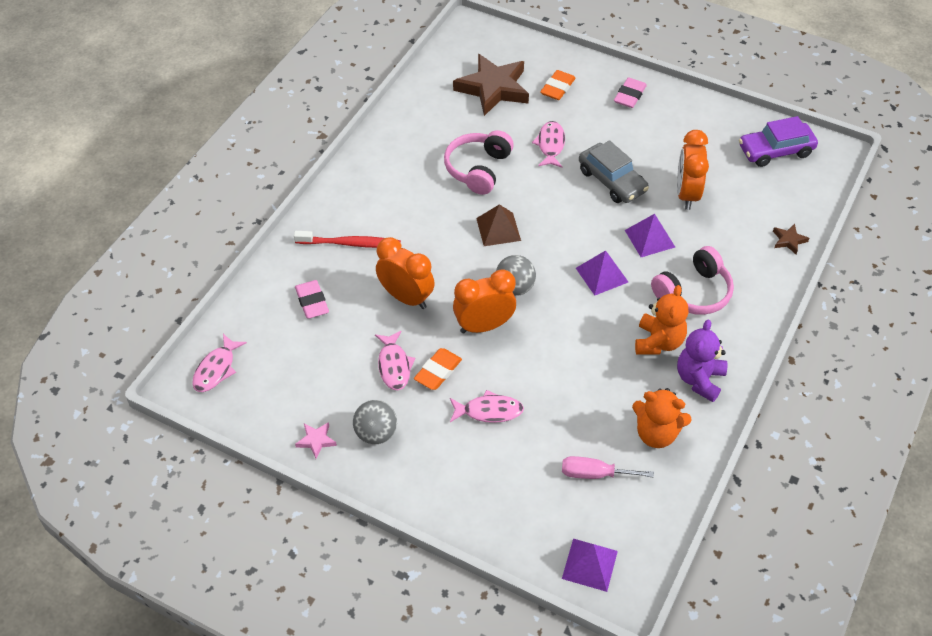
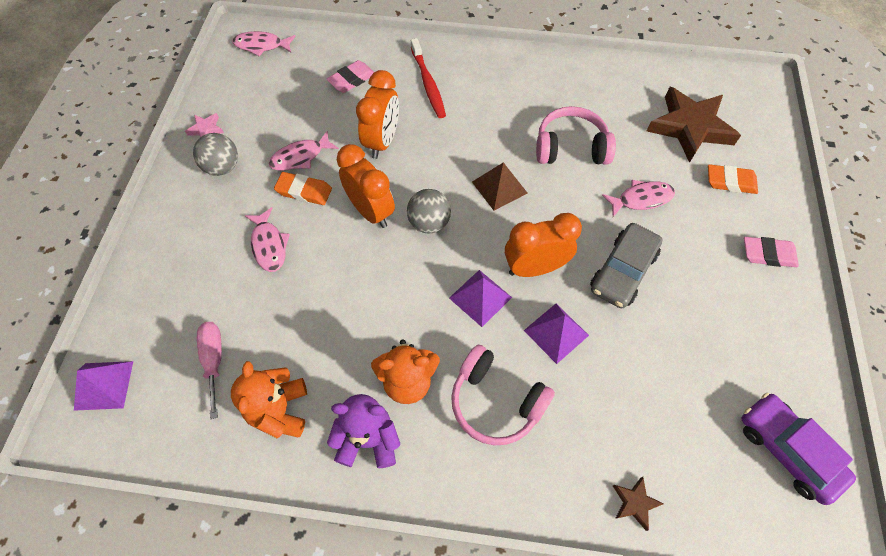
camera: 70 degrees right, 10 degrees up
(687, 194) = (646, 356): orange clock -> orange clock (534, 268)

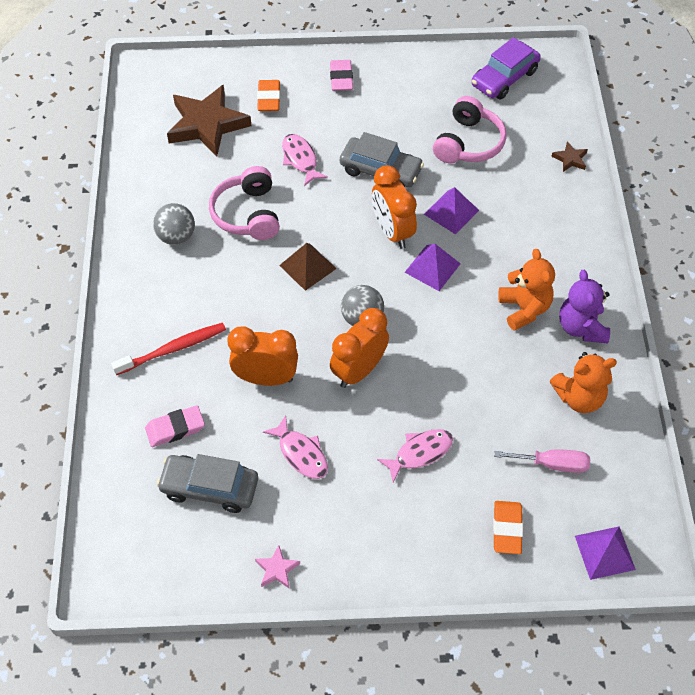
camera: 100 degrees left, 5 degrees down
(214, 360) = (552, 464): pink screwdriver -> pink screwdriver turned 150 degrees counterclockwise
(223, 167) = (330, 531): grey ball -> grey ball (176, 236)
(261, 46) = (124, 549): pink fish -> none
(291, 96) = (209, 488): none -> grey car
(304, 191) = (346, 438): orange eraser -> orange eraser (507, 529)
(351, 79) = (175, 428): pink eraser -> pink eraser turned 60 degrees counterclockwise
(496, 401) = (522, 246): pink headphones -> pink headphones (468, 143)

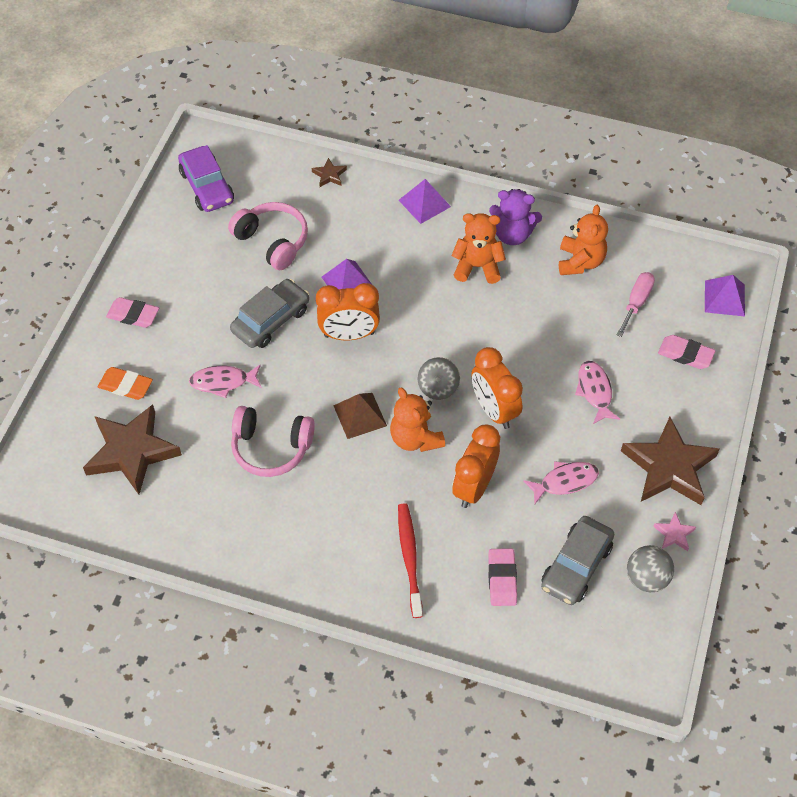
camera: 70 degrees left, 0 degrees up
(176, 236) = (270, 519): grey ball -> grey ball (646, 578)
(300, 316) = (415, 438): none -> orange teddy bear
(356, 546) = (669, 467): none -> brown star
(432, 268) = (404, 318): purple pyramid -> purple pyramid (424, 203)
(507, 529) = (685, 354): orange eraser -> pink eraser

